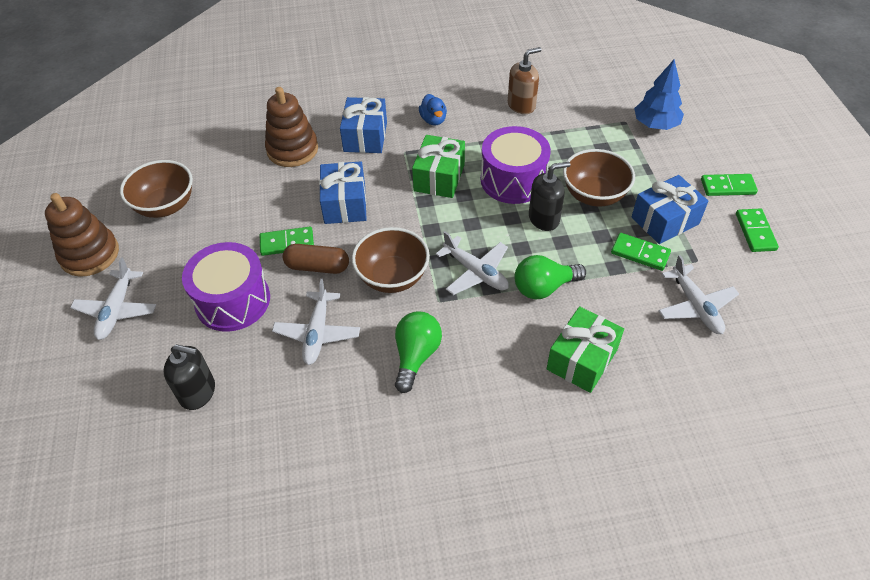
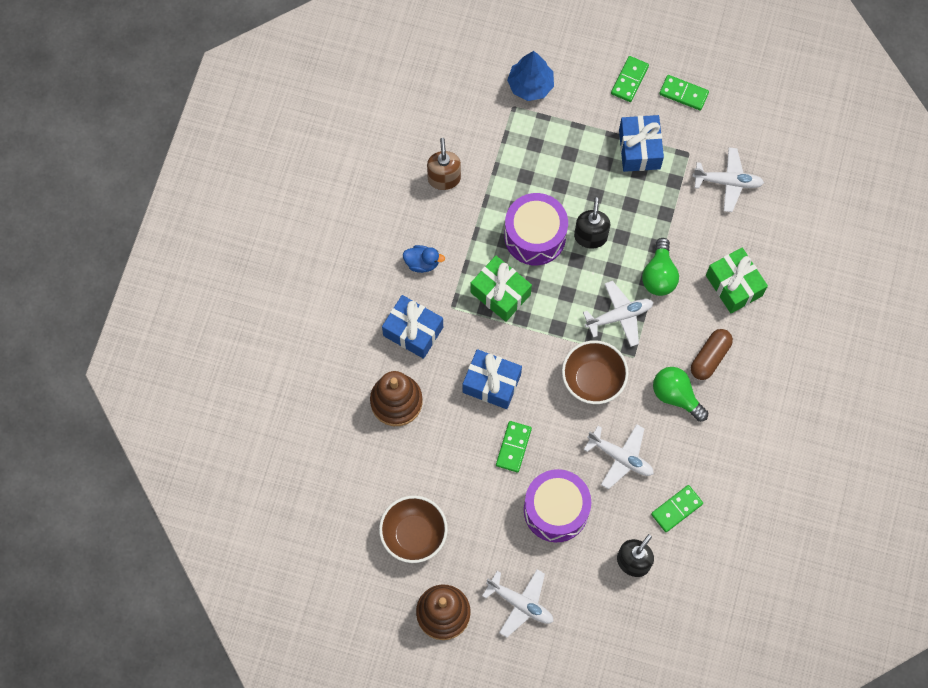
camera: 65 degrees left, 20 degrees up
(317, 266) = (552, 432): brown capsule -> brown capsule (710, 357)
(594, 195) = (585, 184): brown bowl -> none
(640, 253) = (662, 188): green domino -> green domino (676, 509)

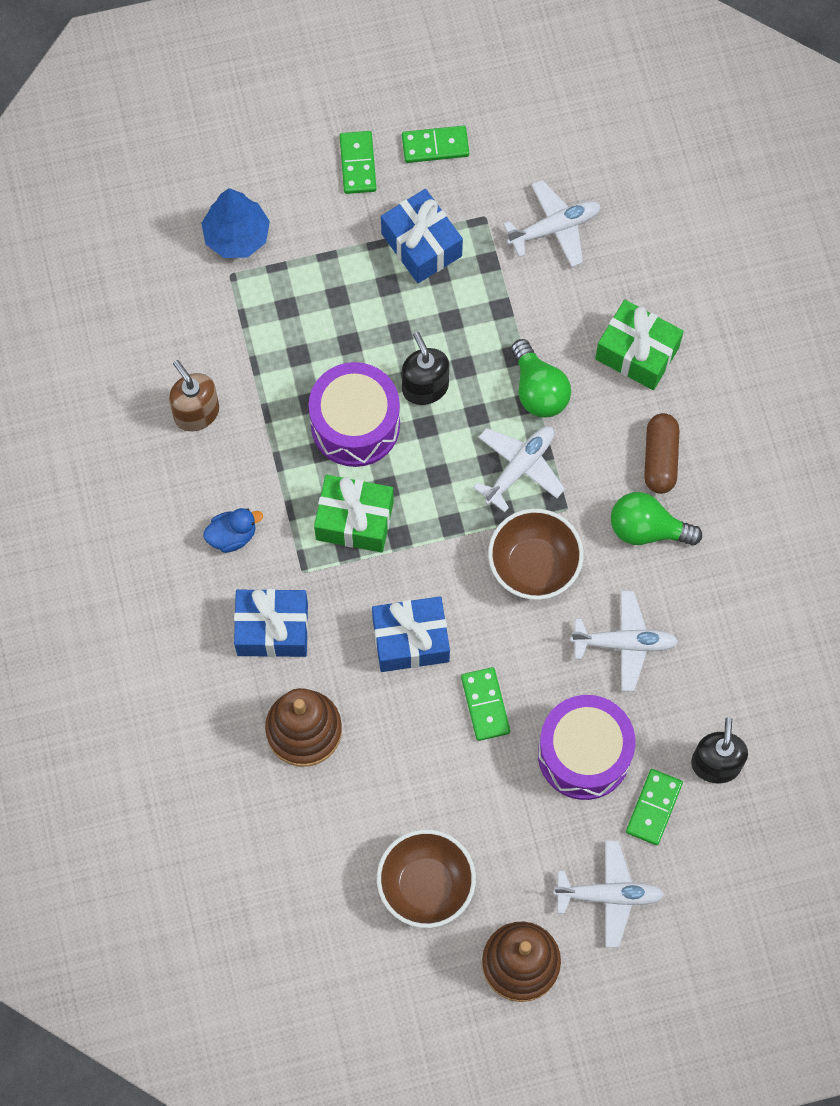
camera: 30 degrees left, 0 degrees up
(676, 509) = (729, 669): green domino -> green domino (653, 807)

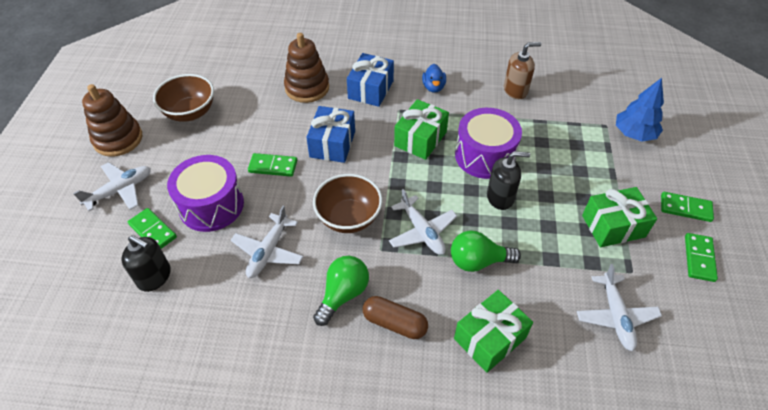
camera: 110 degrees right, 20 degrees down
(421, 245) = (613, 226): blue gift -> green gift
(609, 895) = (120, 190): white plane -> white plane turned 150 degrees counterclockwise

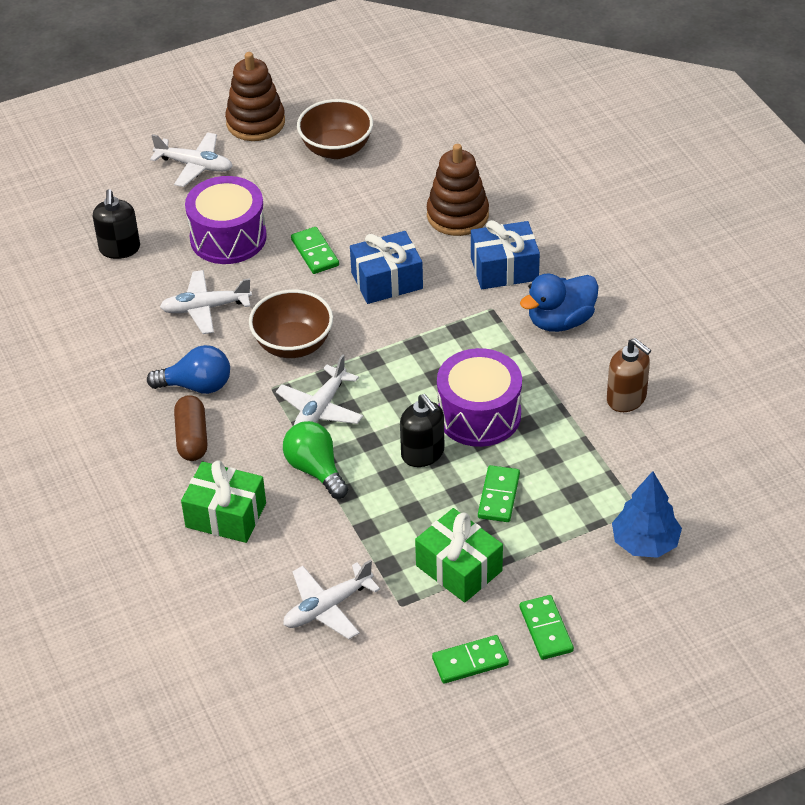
camera: 60 degrees right, 5 degrees down
(153, 231) = (167, 217): green domino -> green domino (499, 496)
(343, 294) = (197, 386): green light bulb -> blue light bulb
(420, 139) = (458, 348): green gift -> none
(433, 87) = (560, 321): blue duck -> blue duck, size x1.62

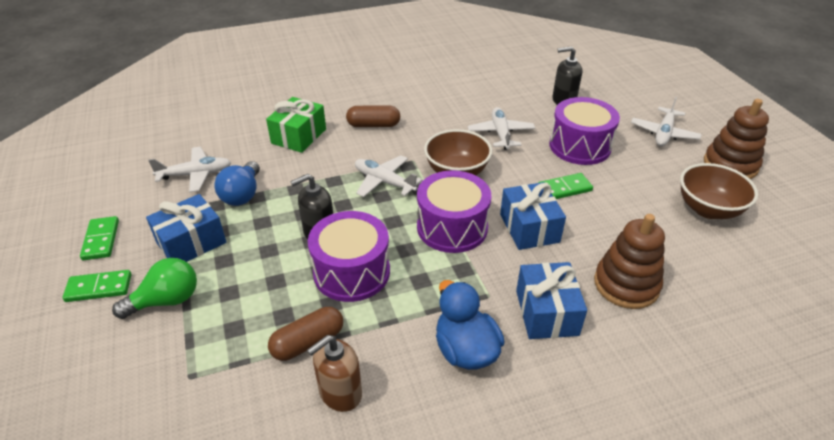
camera: 95 degrees right, 5 degrees down
(197, 386) = (422, 128): blue light bulb -> blue light bulb (242, 195)
(315, 469) = (324, 176): green light bulb -> green light bulb (166, 301)
(327, 607) = (195, 174): white plane -> white plane turned 105 degrees clockwise
(395, 341) = (452, 227): none -> purple drum
(459, 568) = (191, 242): green gift -> blue gift
(499, 496) = (253, 275): green domino -> none
(577, 431) = (308, 342): none -> brown capsule
(645, 543) = (146, 376): blue tree -> none

